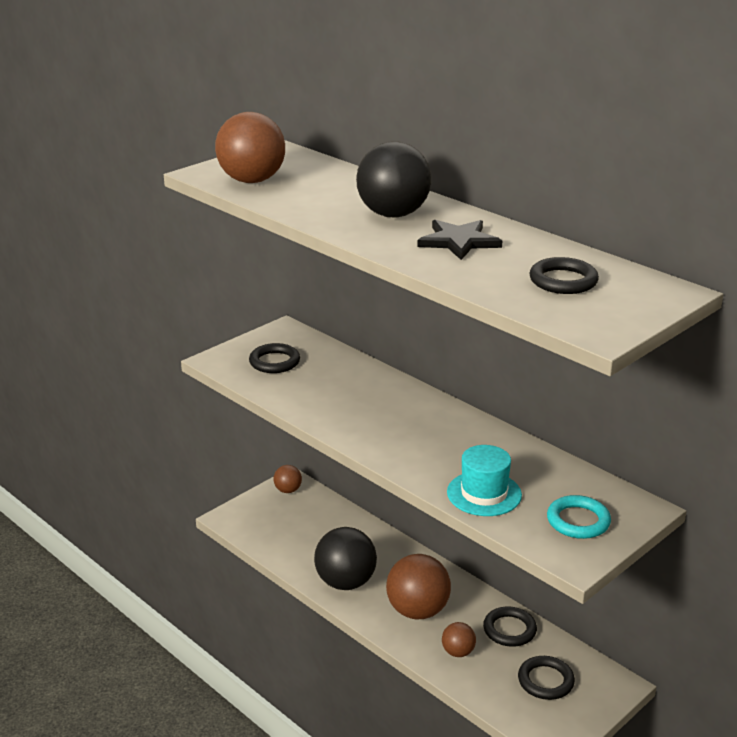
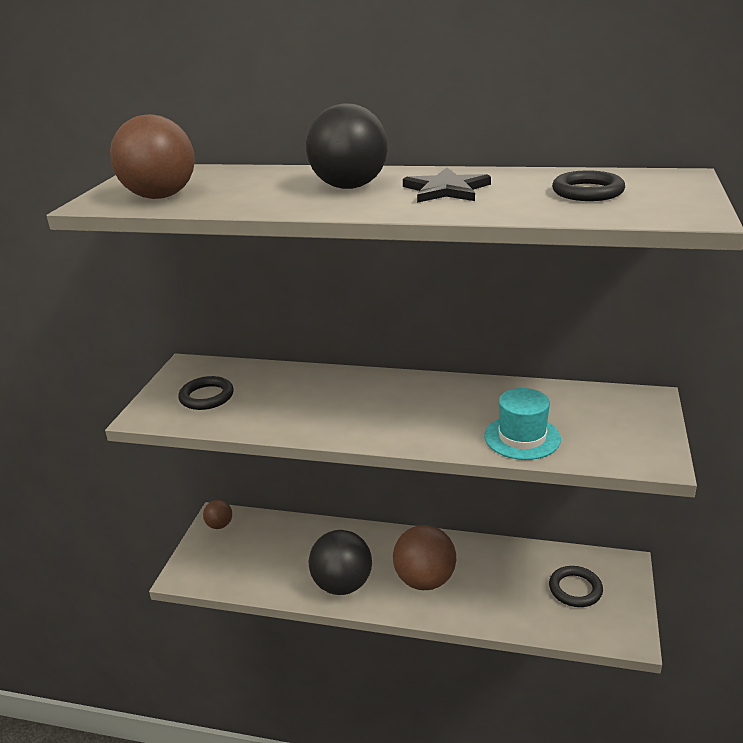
camera: 30 degrees left, 0 degrees up
(458, 652) = (489, 600): brown ball -> none
(509, 630) = (509, 560): black ring -> none
(578, 521) = (619, 428): turquoise ring -> none

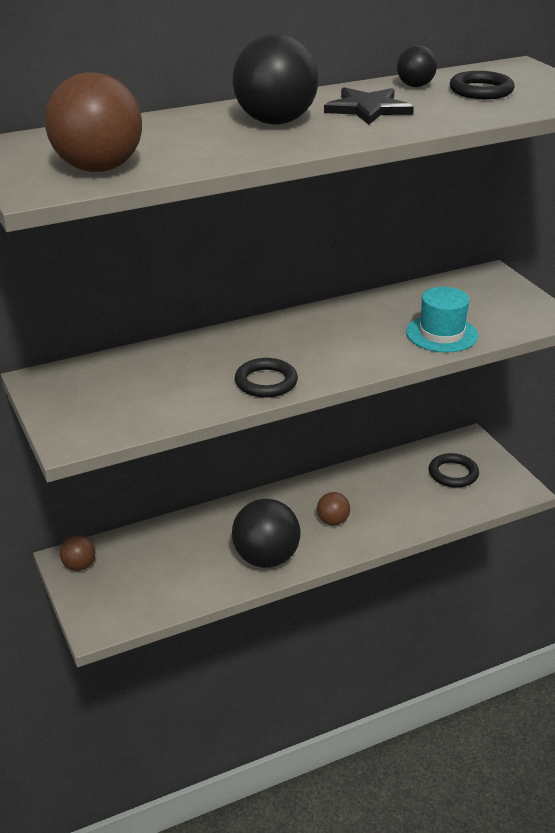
camera: 40 degrees left, 5 degrees up
(206, 397) = (111, 400): black ring -> black ring (266, 382)
(425, 580) = (333, 521): brown ball -> brown ball, size x0.51
(532, 178) = (415, 86): none -> black ball

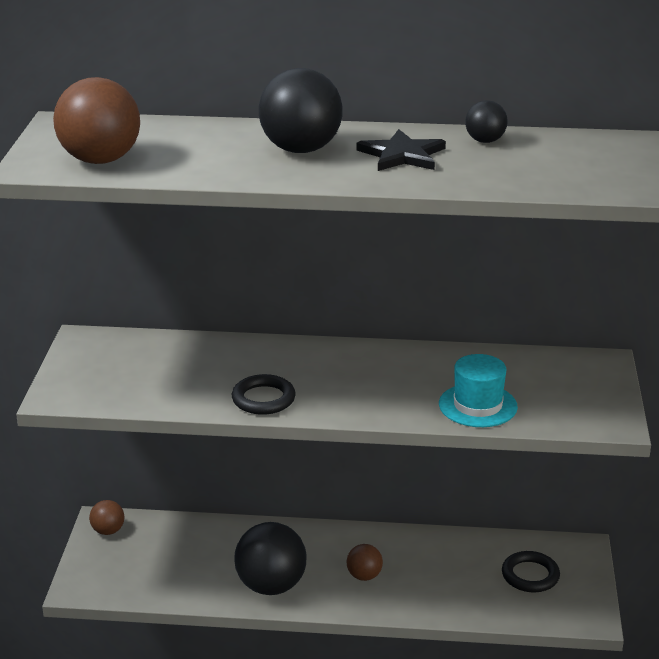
camera: 30 degrees right, 5 degrees down
(481, 90) = (541, 159): black ring -> none

